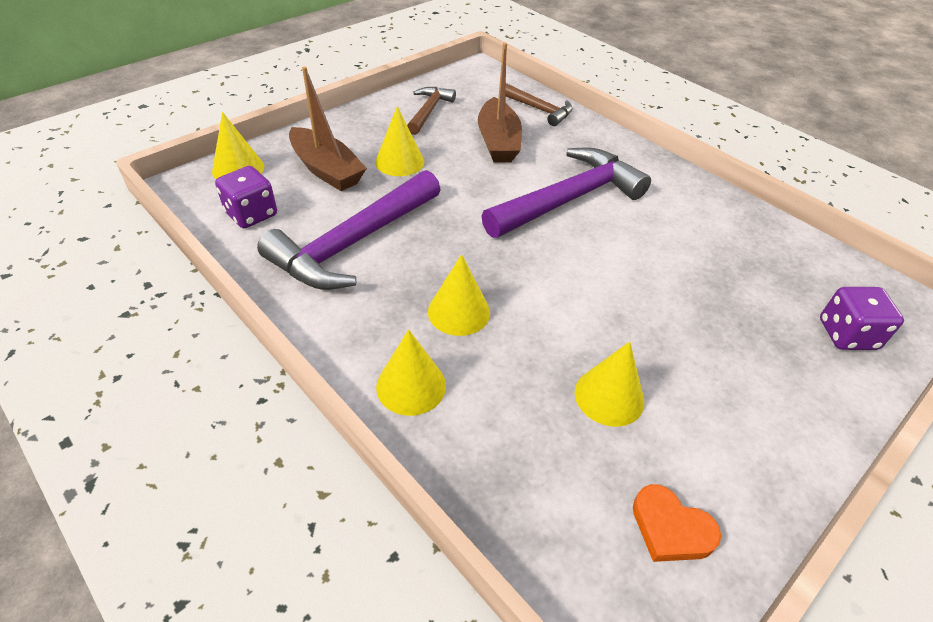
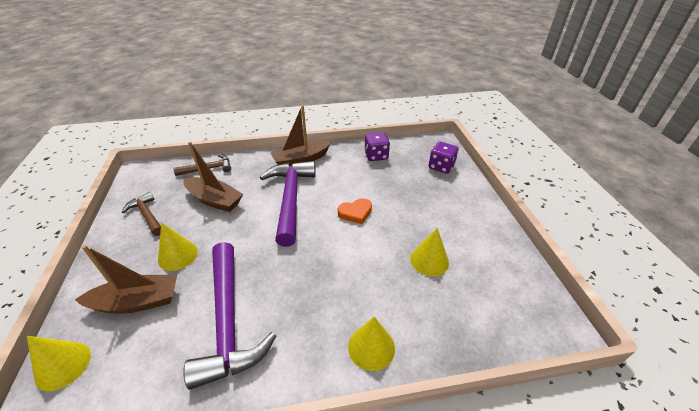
camera: 55 degrees left, 5 degrees down
(251, 214) = (130, 378): purple dice -> purple dice (376, 155)
(459, 311) = (332, 293): yellow cone -> none
(650, 172) = (301, 160): none -> brown boat
(670, 528) = (509, 281): orange heart -> orange heart (355, 213)

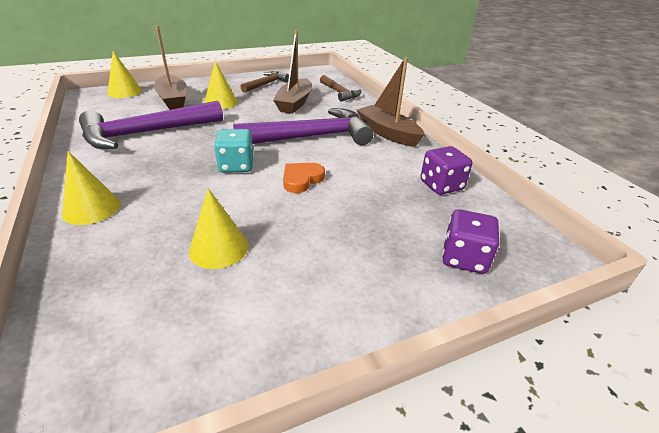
camera: 75 degrees right, 5 degrees down
(324, 247) = (236, 166): none -> turquoise dice
(355, 213) = (302, 180): orange heart -> orange heart turned 75 degrees clockwise

